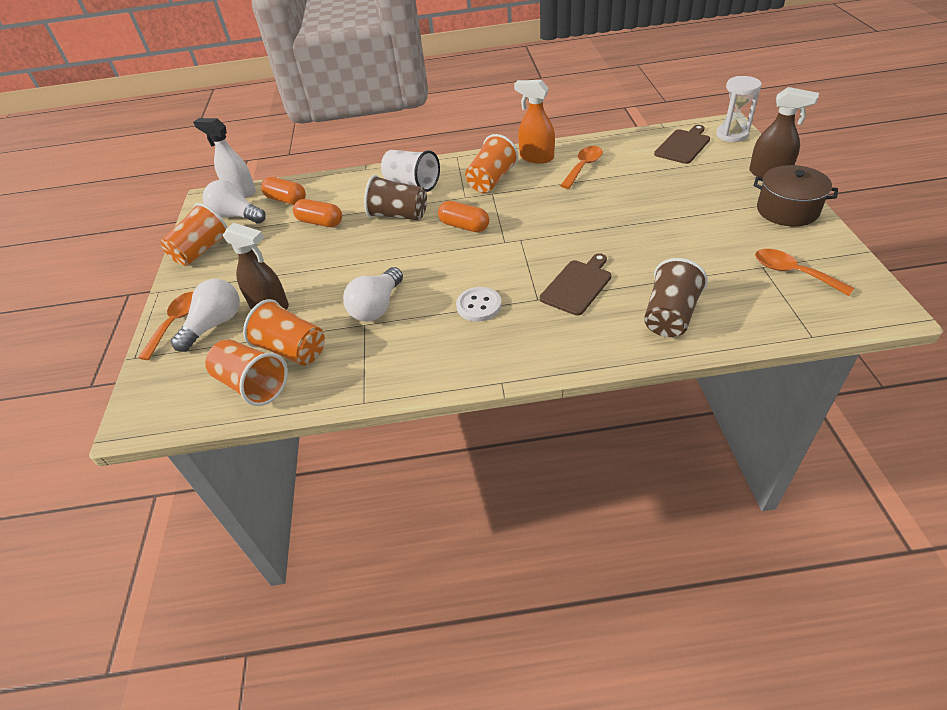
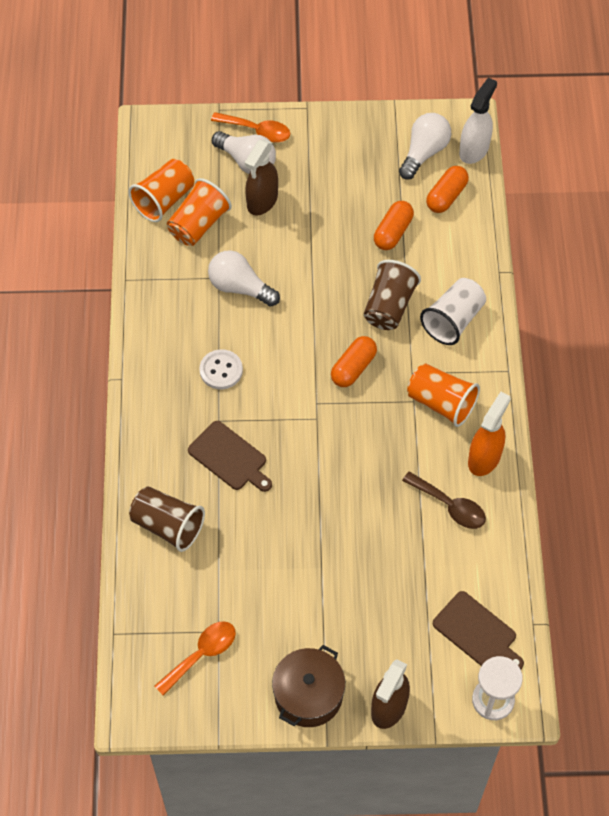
camera: 90 degrees right, 15 degrees up
(202, 250) = (365, 131): orange cup -> none
(583, 167) = (450, 506): orange spoon -> brown spoon

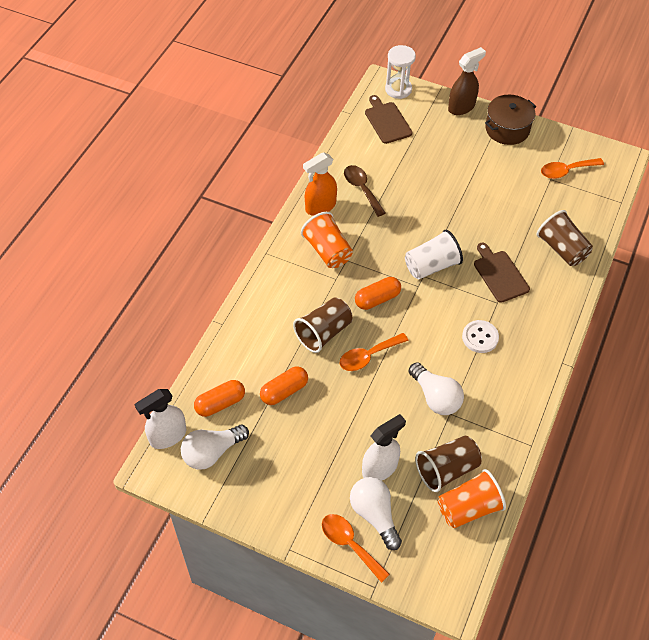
camera: 155 degrees left, 5 degrees down
(199, 224) = (446, 469): orange cup -> brown cup
(262, 201) = (380, 468): brown spray bottle -> white spray bottle
(329, 301) = (368, 356): none -> orange spoon
(453, 320) = (282, 302): white cup -> white cup (431, 266)

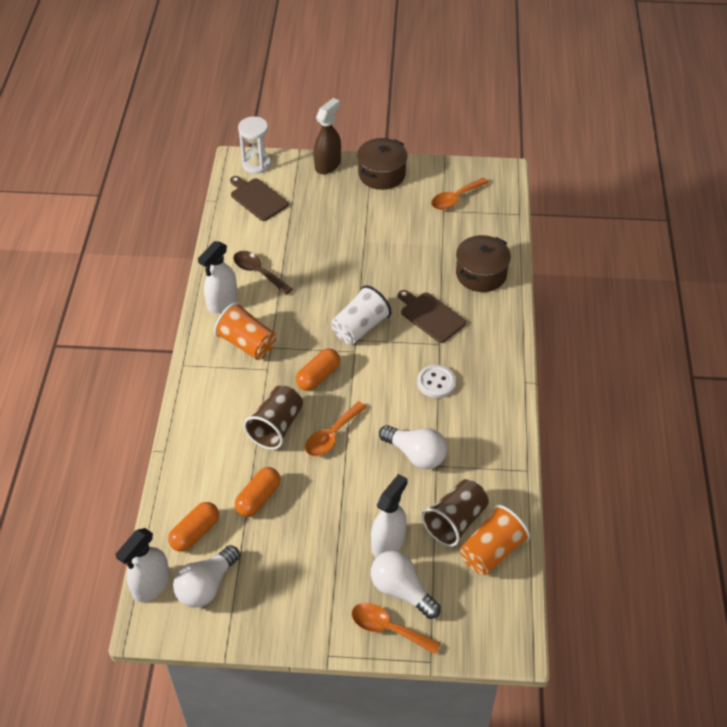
camera: 20 degrees left, 5 degrees down
(320, 207) = (222, 302): orange spray bottle -> white spray bottle
(562, 249) = (481, 274): brown cup -> brown pot

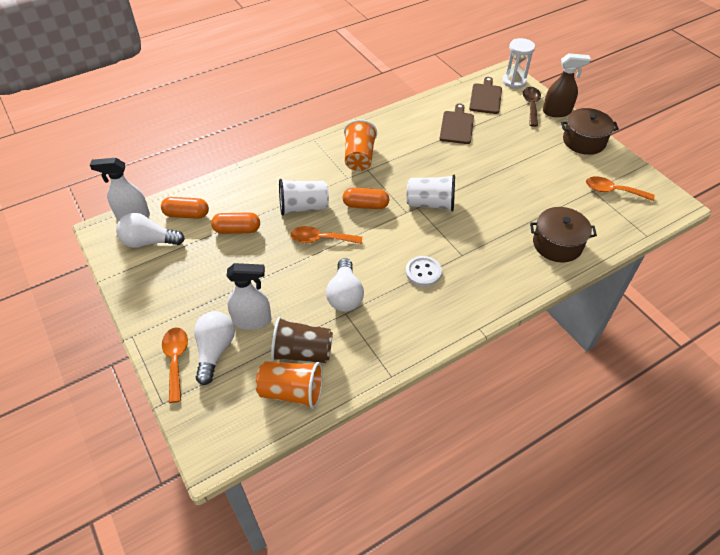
camera: 55 degrees right, 0 degrees up
(222, 302) = (381, 128): white spray bottle -> none
(258, 272) = (424, 131): brown spoon -> brown spoon (531, 105)
(276, 427) = (303, 207): brown cup -> white cup
(431, 316) = (483, 236): brown cutting board -> brown cutting board (457, 126)

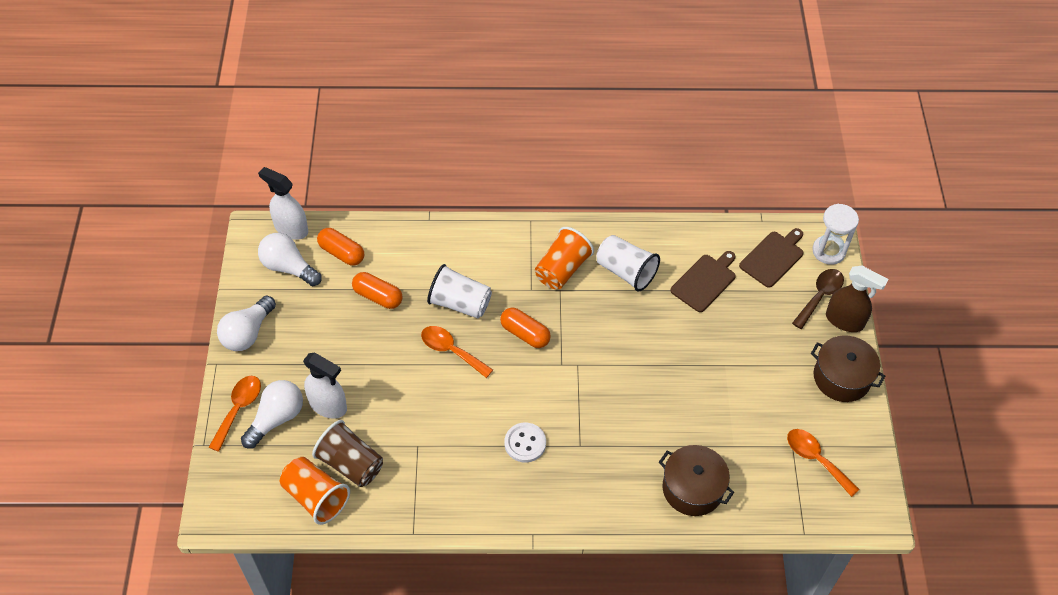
camera: 30 degrees right, 5 degrees up
(345, 295) = (430, 426): white light bulb -> white light bulb (248, 333)
(430, 204) = (594, 368): white cup -> white cup (626, 272)

